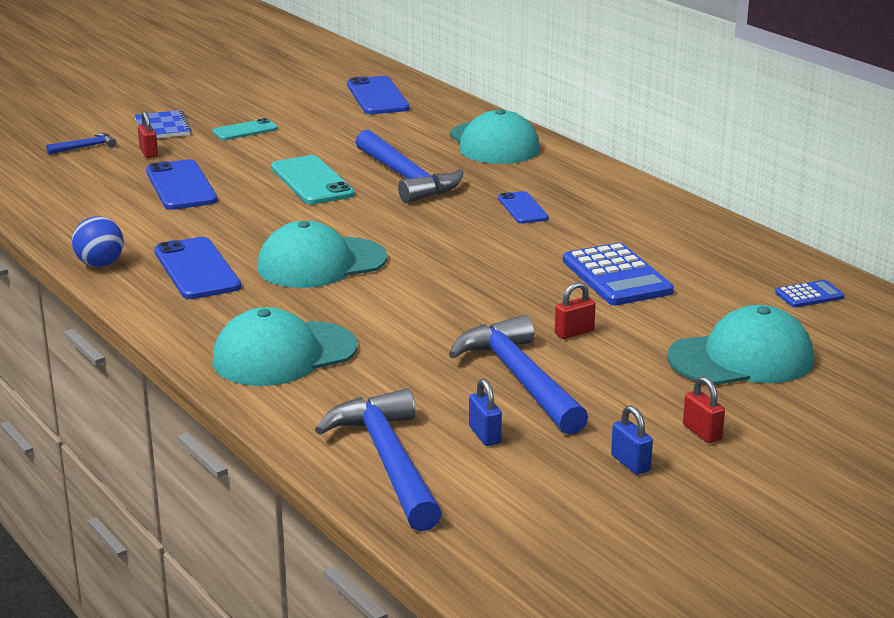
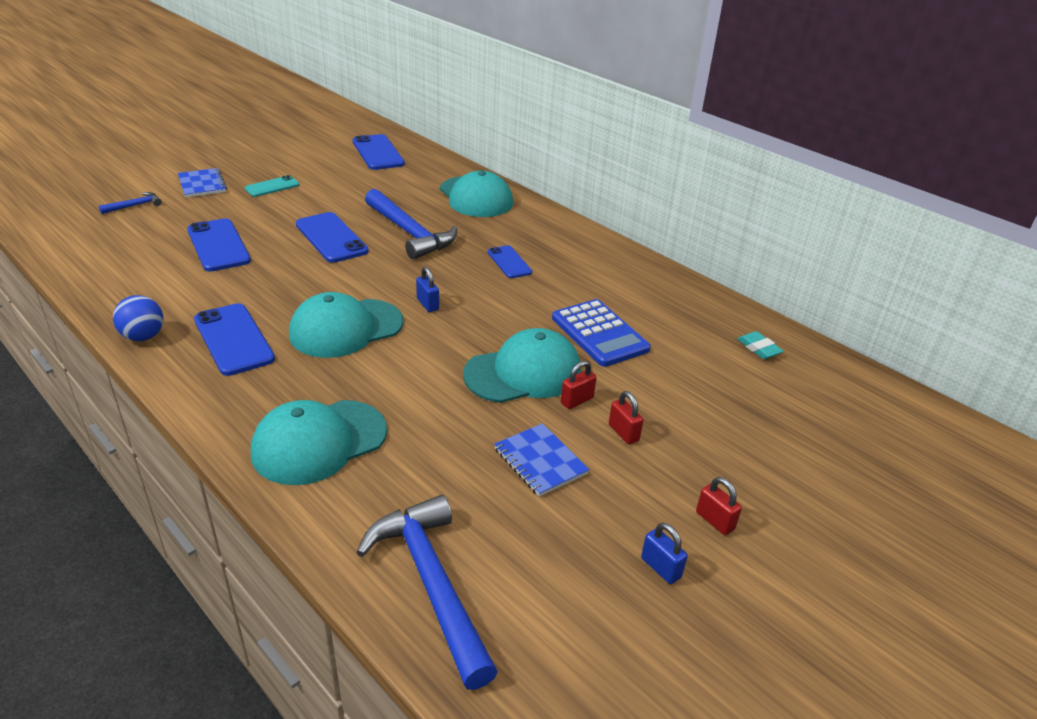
camera: 10 degrees left, 10 degrees up
(148, 153) = (190, 211): red padlock -> red padlock (623, 433)
(311, 181) = (331, 238): turquoise phone -> blue phone
(484, 435) = (519, 538): blue padlock -> blue padlock (427, 304)
(520, 379) = (540, 461): blue hammer -> blue notebook
(741, 358) = (724, 424): turquoise cap -> turquoise cap (523, 373)
(809, 295) = (759, 348): blue calculator -> turquoise eraser

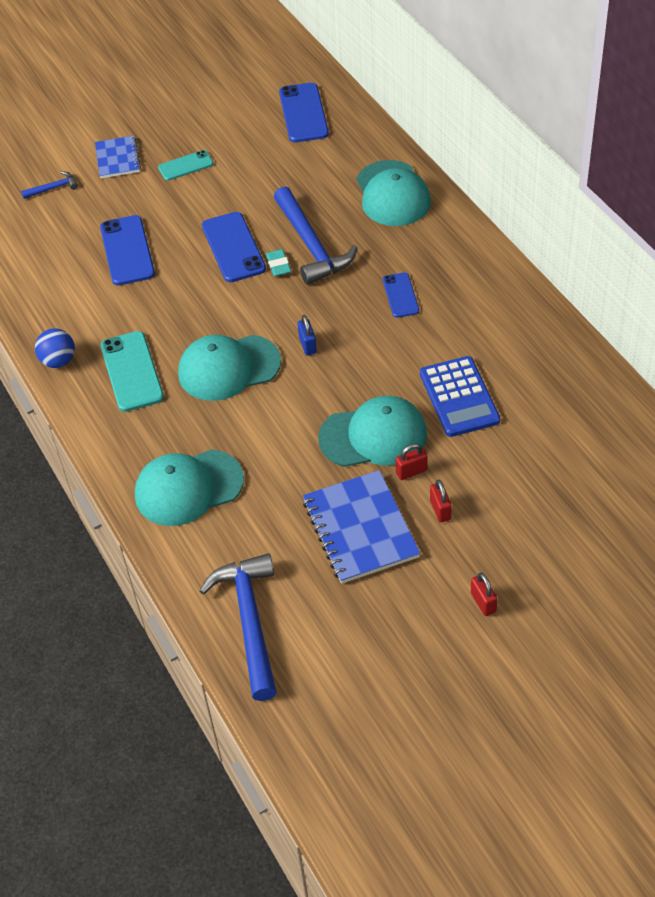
camera: 20 degrees right, 15 degrees up
(234, 339) = (132, 371): blue phone -> turquoise phone
(540, 461) = (360, 529): blue notebook -> blue notebook, size x1.67
(660, 568) = (423, 635): blue padlock -> none
(759, 348) = (608, 431): turquoise eraser -> turquoise eraser (278, 265)

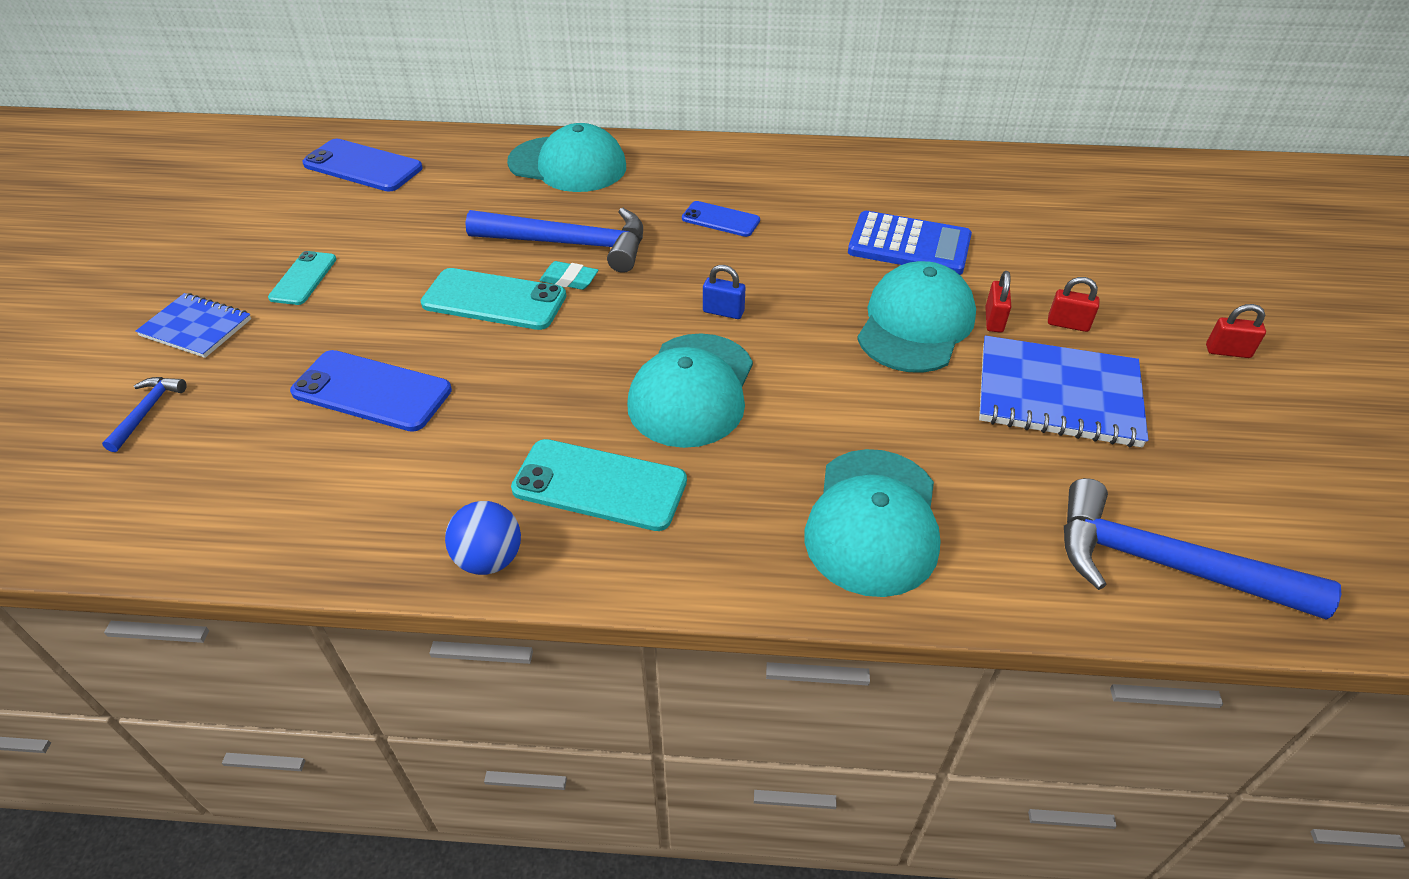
camera: 60 degrees left, 5 degrees down
(233, 247) = (494, 300): blue phone -> turquoise phone

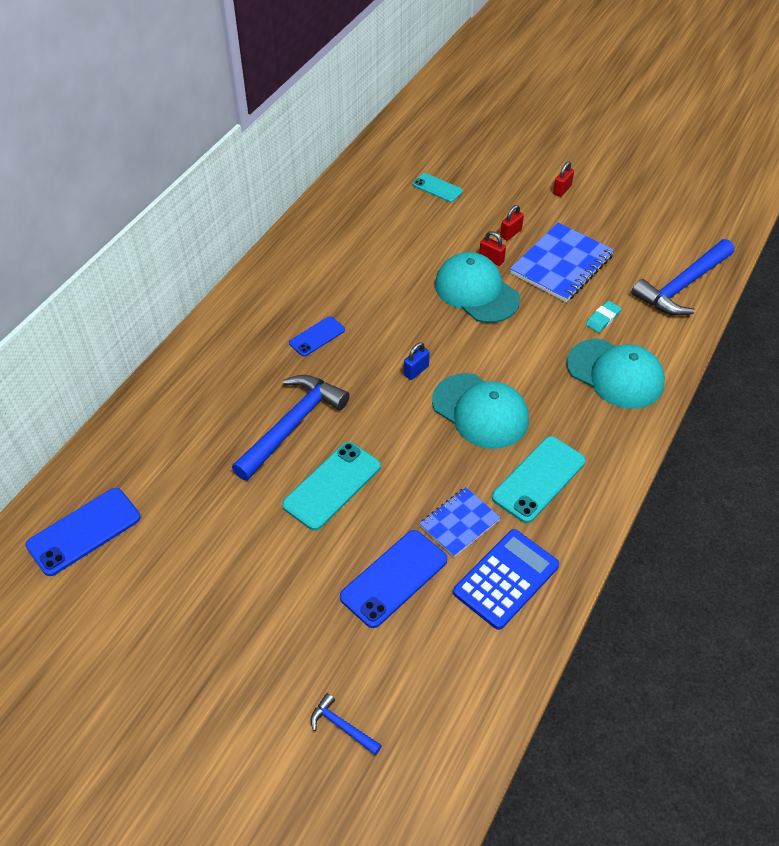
camera: 65 degrees left, 5 degrees up
(196, 327) = (252, 684): blue notebook -> blue notebook (459, 523)
(303, 278) = (230, 600): turquoise phone -> turquoise phone (437, 188)
(489, 559) = (573, 547): blue ball -> none
(568, 165) = (185, 396): turquoise cap -> none
(569, 279) = (334, 437): turquoise eraser -> turquoise eraser (603, 319)
(909, 245) = (402, 261): blue calculator -> blue calculator (506, 579)

